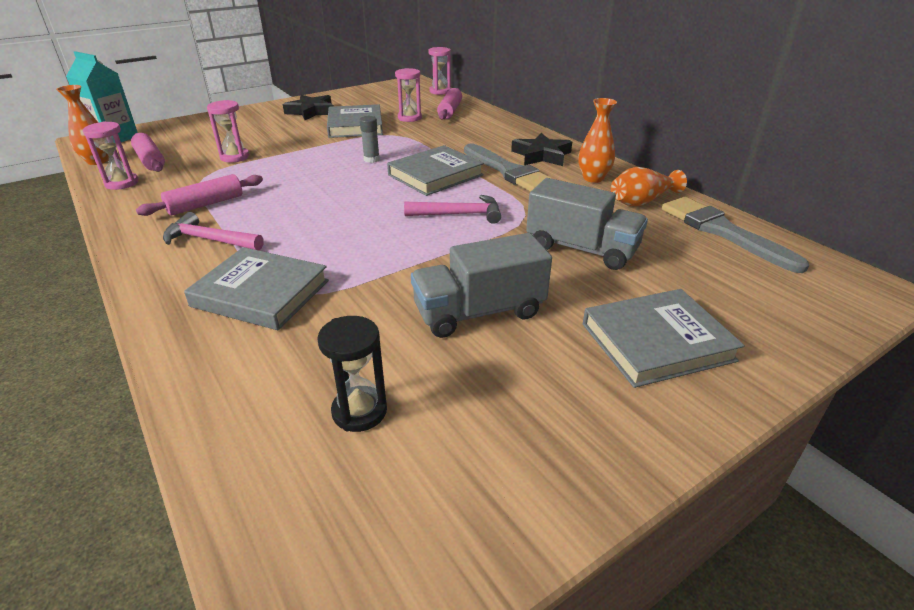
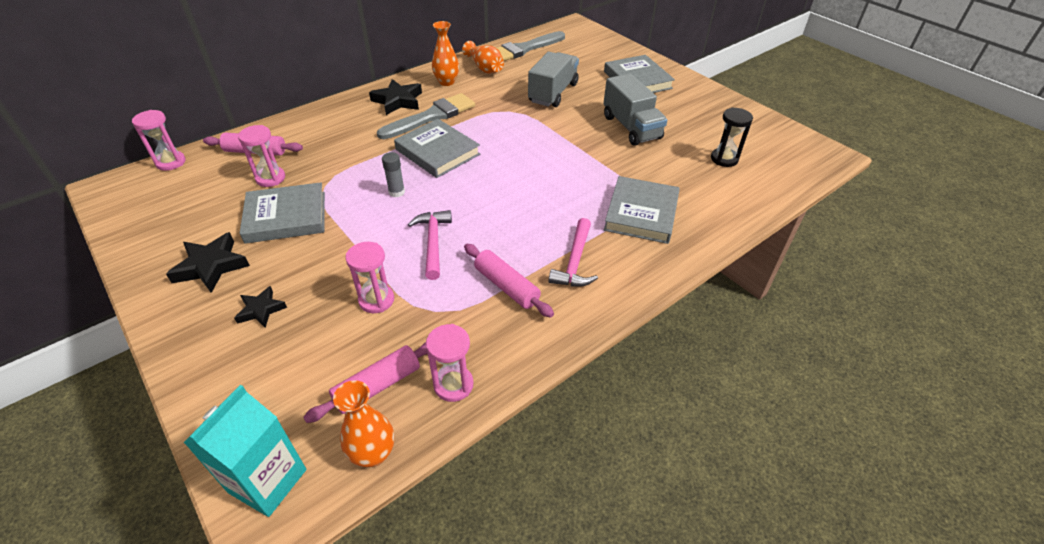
camera: 95 degrees left, 10 degrees up
(256, 126) = (261, 310): none -> black star
(459, 214) = (512, 137): pink hammer -> pink hammer (433, 242)

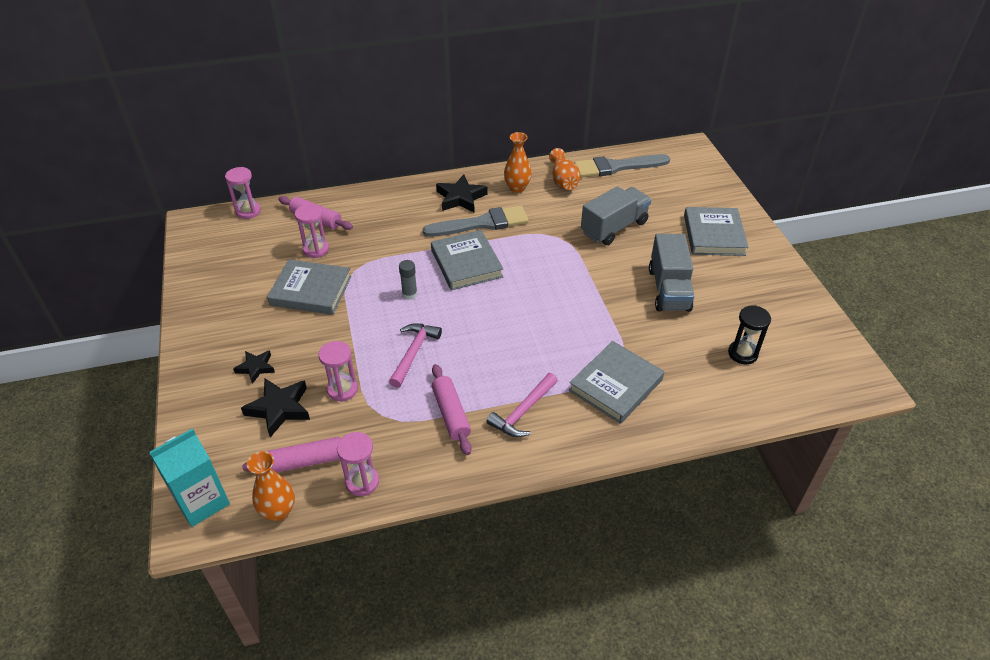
camera: 25 degrees right, 0 degrees up
(211, 266) = (237, 318): black star -> black star (279, 409)

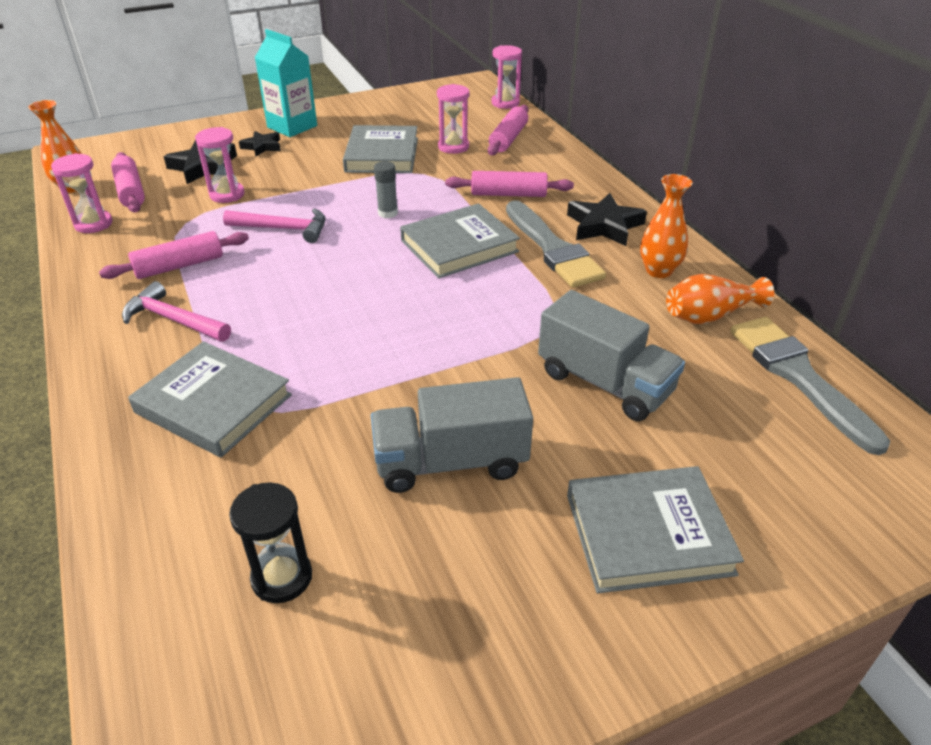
camera: 80 degrees right, 5 degrees down
(202, 501) = (97, 152): turquoise carton -> turquoise carton (292, 126)
(404, 232) = (508, 194): none -> pink rolling pin

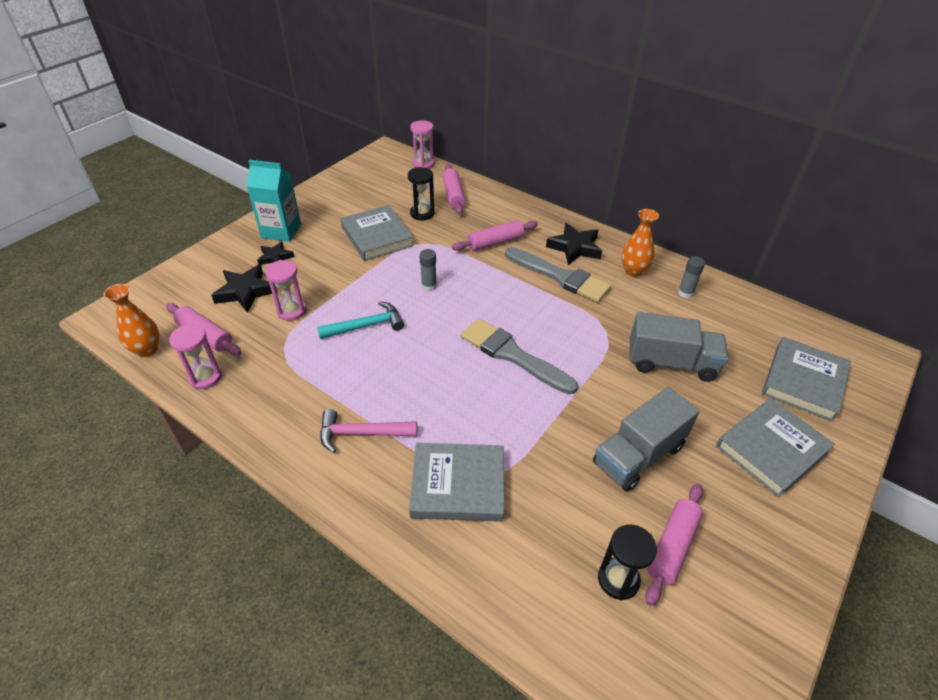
camera: 30 degrees left, 5 degrees up
(179, 266) = (318, 387): pink rolling pin -> pink rolling pin (672, 546)
(283, 229) = (366, 326): pink hammer -> turquoise hammer
(453, 147) = (422, 213): pink hourglass -> black hourglass
(459, 246) = (501, 296): grey book -> grey book (803, 382)
(709, 315) = (685, 293): orange vase -> grey glue stick
(799, 377) = (759, 316): grey brush -> grey brush (513, 355)

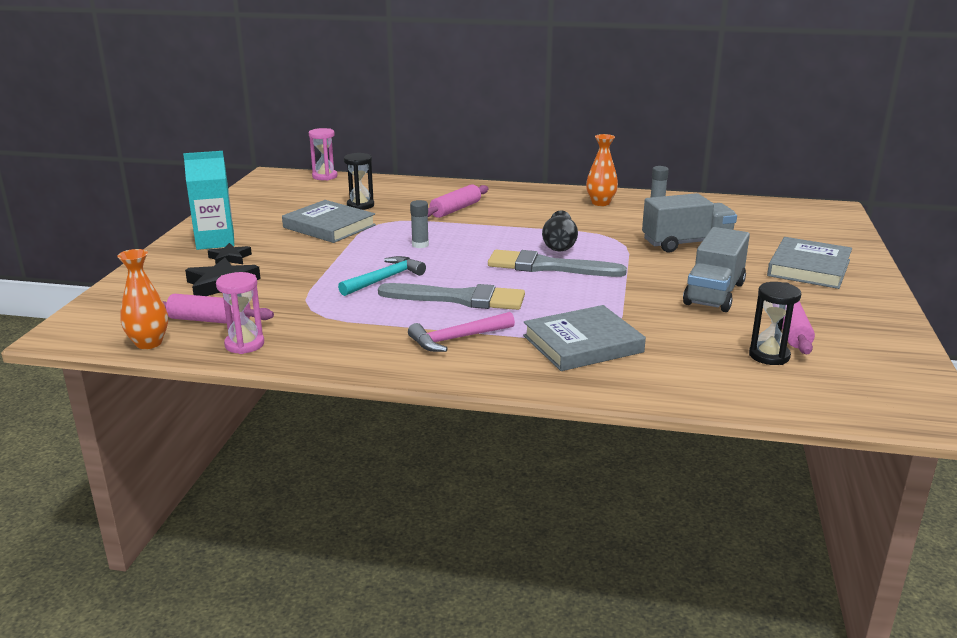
camera: 25 degrees left, 20 degrees down
(291, 311) = (291, 286): pink hourglass -> none
(453, 195) = (380, 190): pink rolling pin -> none
(546, 325) = (559, 245): none -> black vase
(560, 276) = (539, 217): grey brush -> grey brush (459, 299)
(575, 247) = (534, 200): black star -> none
(803, 382) = (796, 232): grey book -> none

